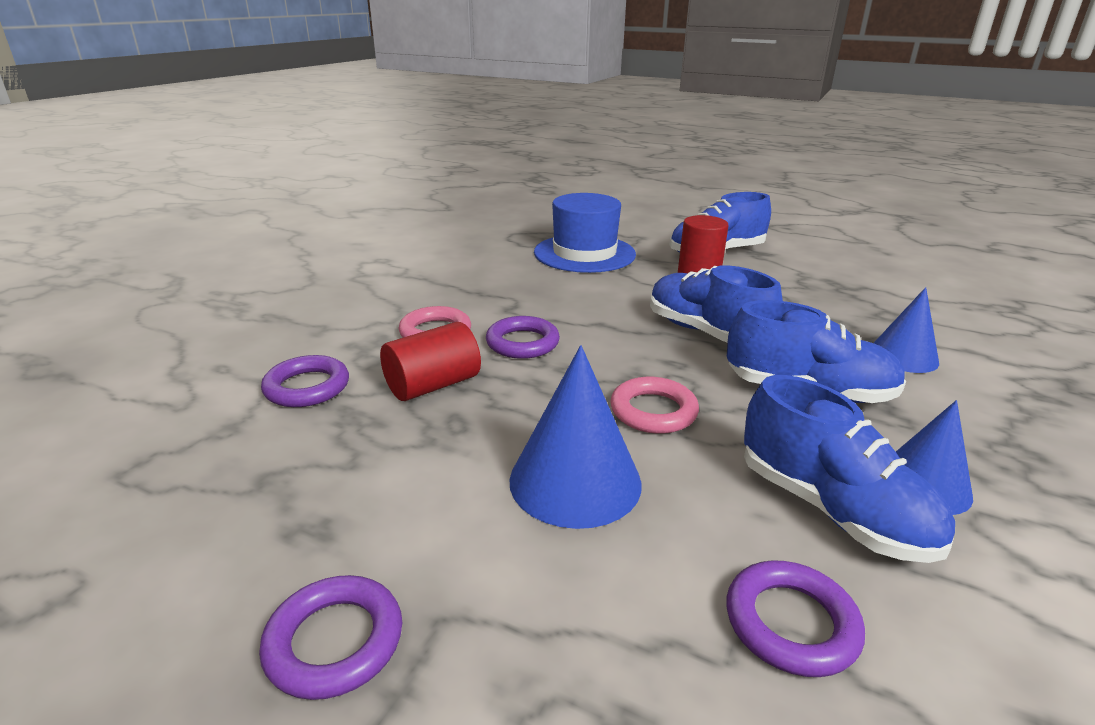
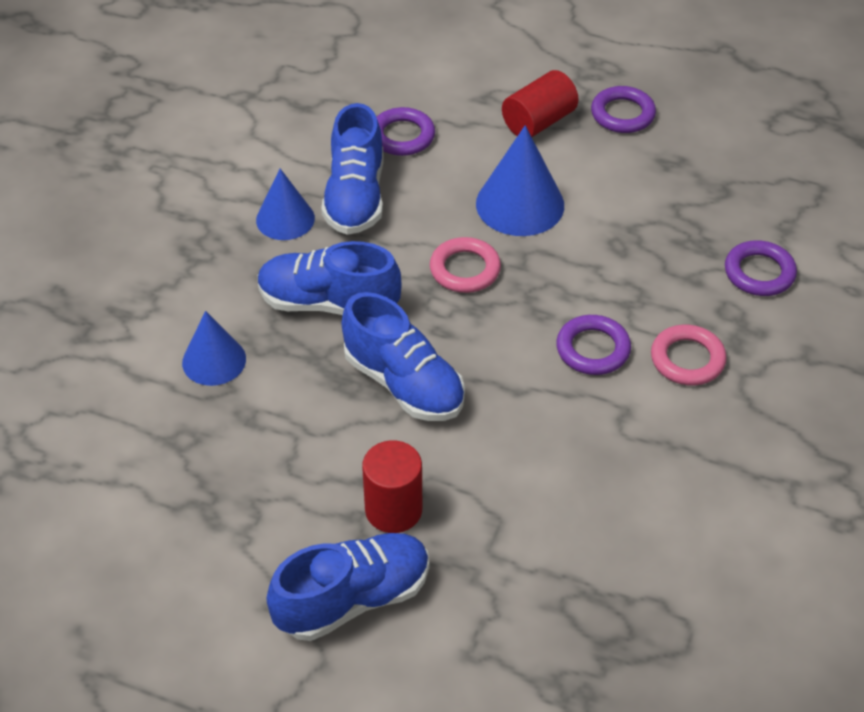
camera: 175 degrees right, 20 degrees up
(433, 385) = (654, 284): red cylinder -> red cylinder (538, 122)
(584, 253) = (556, 576): blue hat -> none
(832, 509) = (355, 197): blue shoe -> blue shoe turned 135 degrees counterclockwise

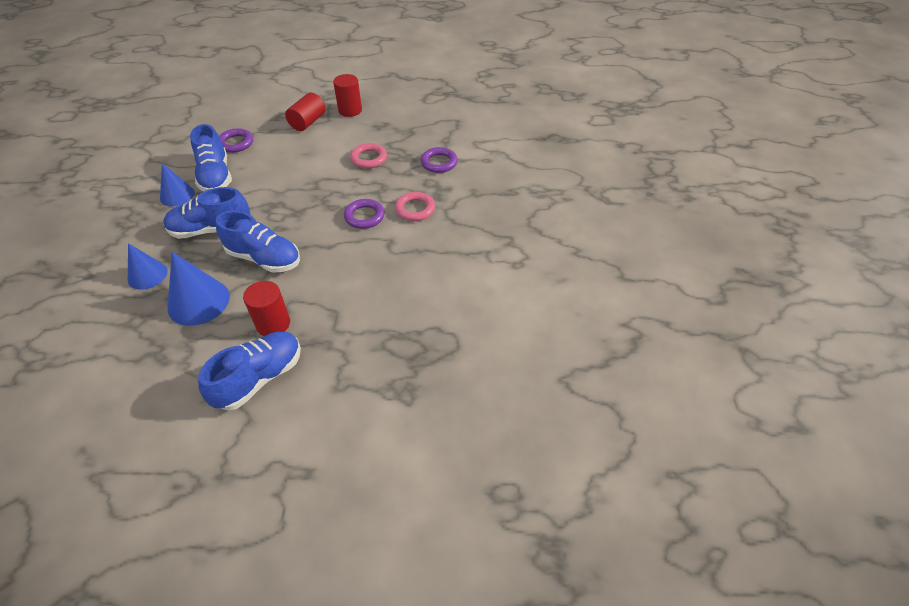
camera: 20 degrees left, 0 degrees up
(465, 269) = (285, 196): pink ring -> pink ring (369, 158)
(520, 204) = (307, 160): blue cone -> blue cone (198, 301)
(622, 114) = (350, 110): purple ring -> red cylinder

